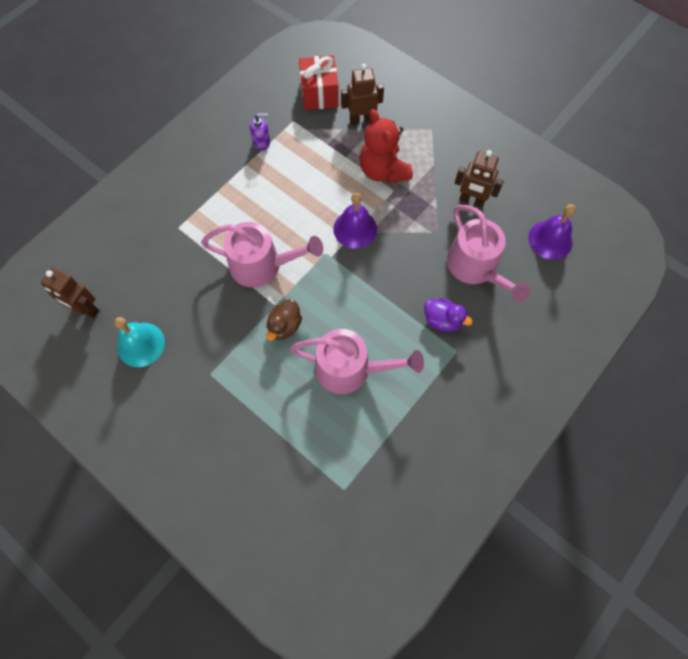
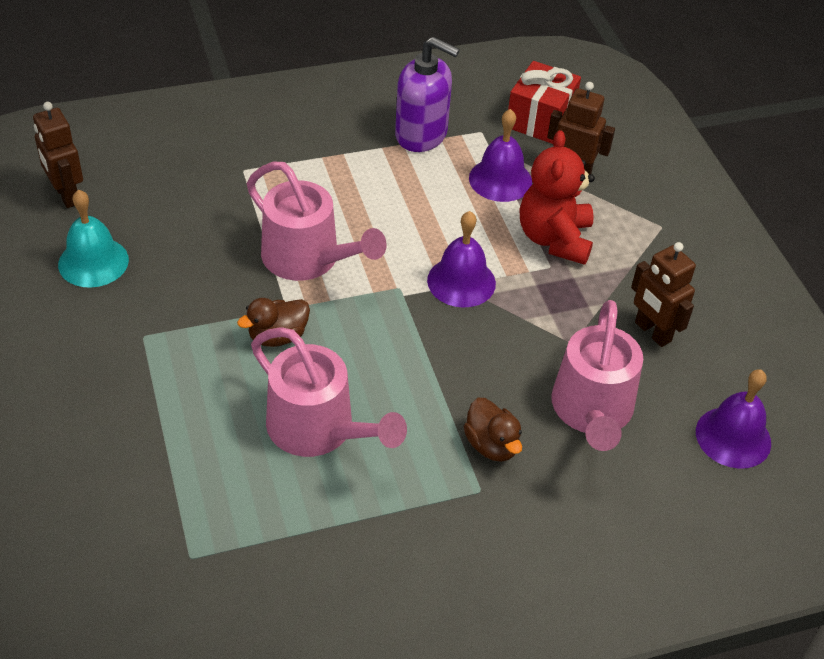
camera: 30 degrees right, 20 degrees down
(262, 142) = (421, 135): purple soap dispenser -> purple soap dispenser, size x1.92
(327, 148) = (500, 180): none -> purple bell
(442, 320) = (491, 445): purple duck -> brown duck

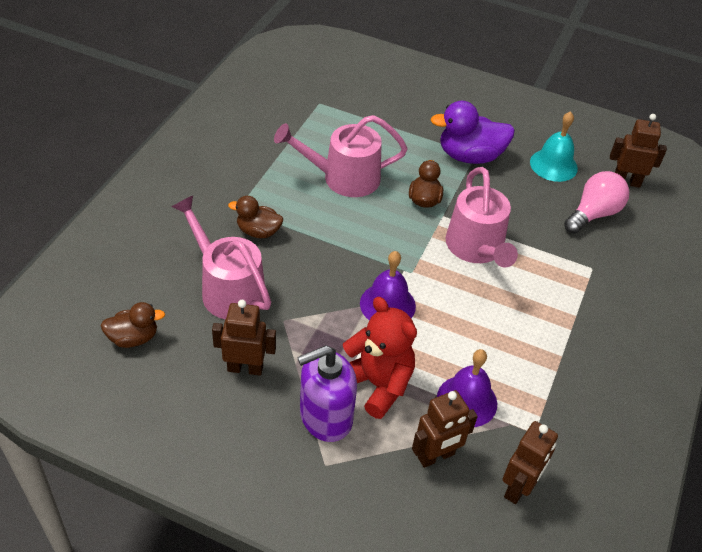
camera: 130 degrees right, 0 degrees up
(151, 339) = (470, 156): none -> purple duck
(154, 199) = (593, 214): none -> pink light bulb
(308, 259) = (476, 248): pink watering can -> pink watering can turned 90 degrees counterclockwise
(421, 135) = (559, 390): purple soap dispenser -> purple soap dispenser (325, 417)
(540, 120) = (518, 488): red gift -> brown robot
(733, 437) = (133, 338): purple bell -> brown duck

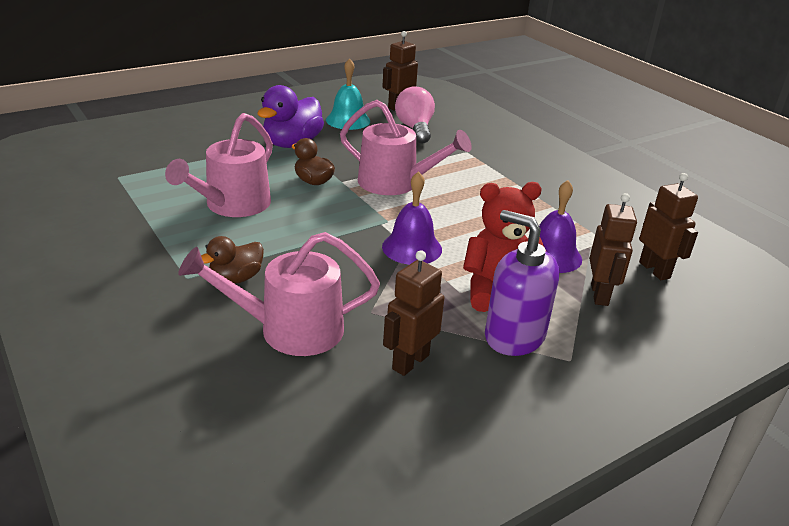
camera: 55 degrees left, 15 degrees down
(133, 338) = (285, 431): brown duck -> none
(325, 417) = (514, 336): purple soap dispenser -> purple soap dispenser turned 120 degrees clockwise

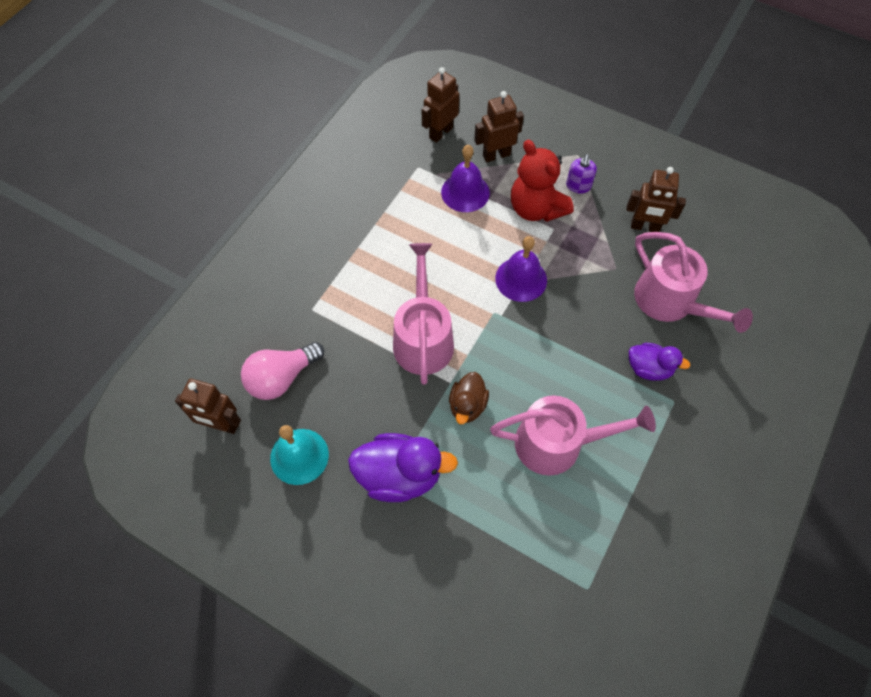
camera: 115 degrees left, 30 degrees up
(236, 278) = (649, 368): brown duck -> purple duck
(514, 336) = (578, 186): purple soap dispenser -> purple soap dispenser, size x0.52

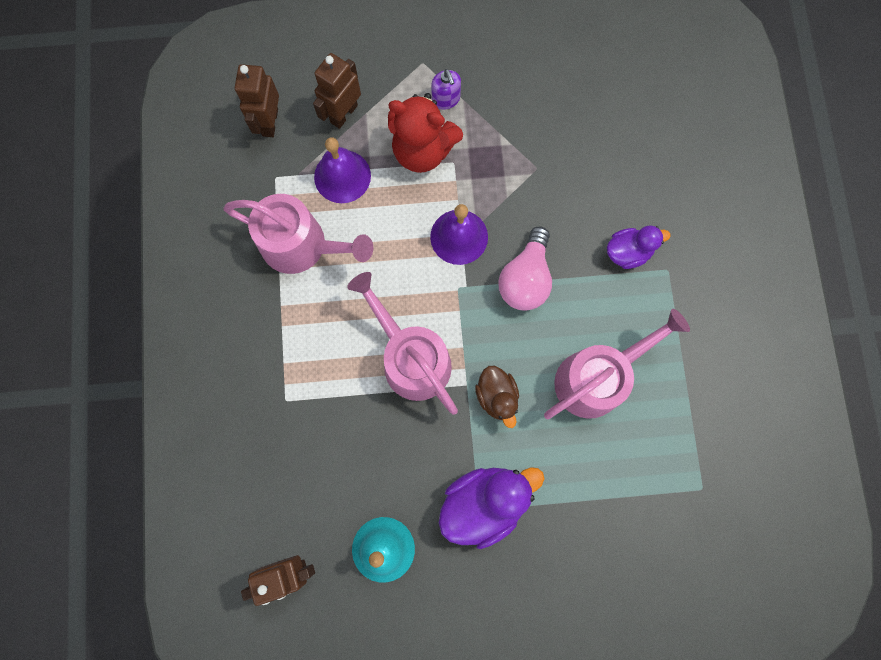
camera: 35 degrees left, 15 degrees up
(281, 378) = (310, 488): pink light bulb -> pink light bulb (525, 279)
(645, 227) = (535, 106): brown robot -> none
(670, 302) = (606, 172): pink watering can -> pink watering can (301, 245)

